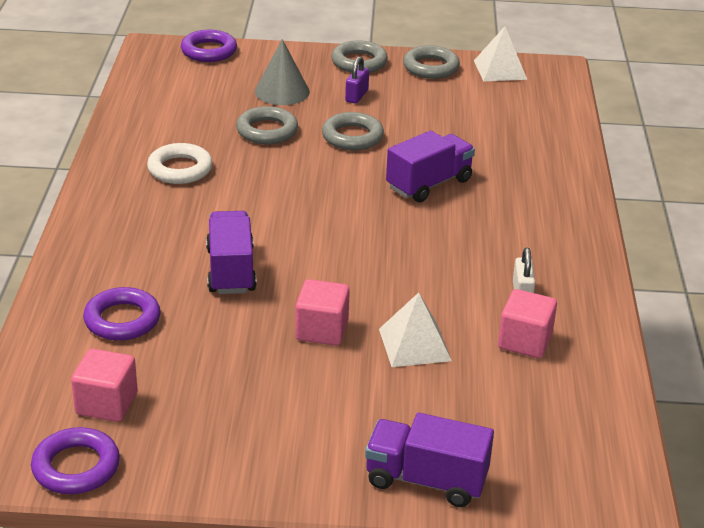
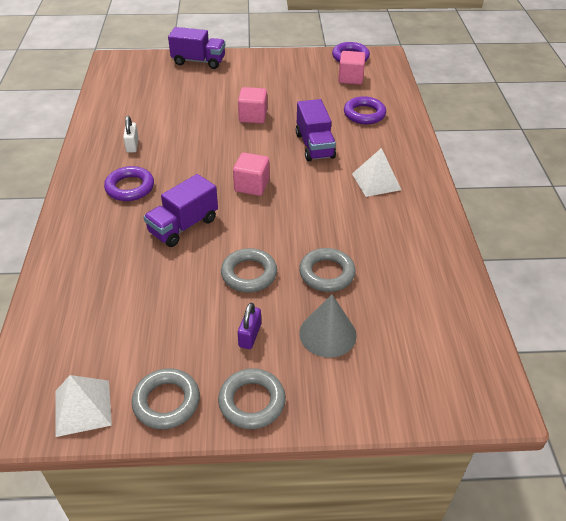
camera: 175 degrees right, 10 degrees up
(180, 169) = (382, 222): white ring -> none
(209, 51) = (432, 403): purple ring -> purple ring (130, 187)
(415, 344) = (201, 113): white pyramid -> white pyramid (376, 181)
(524, 341) = (138, 118): pink cube -> pink cube (251, 185)

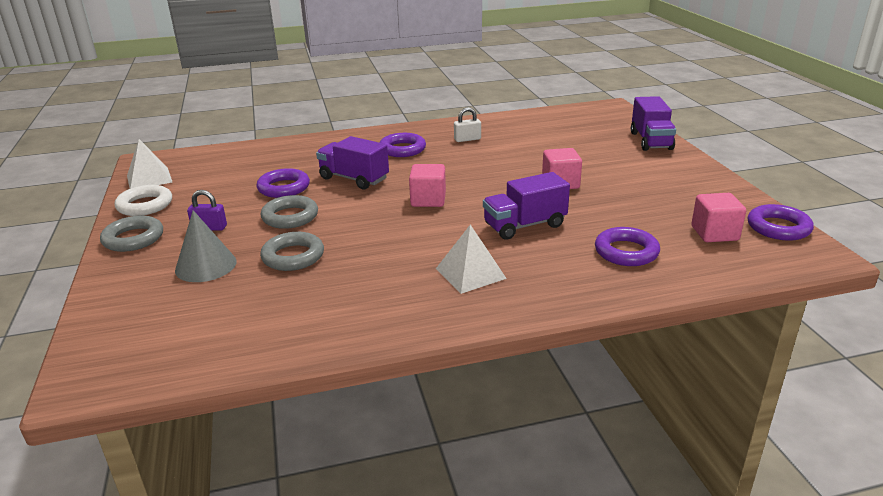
camera: 80 degrees right, 15 degrees down
(166, 402) = (145, 205): grey ring -> white ring
(179, 277) = (284, 188): none -> purple ring

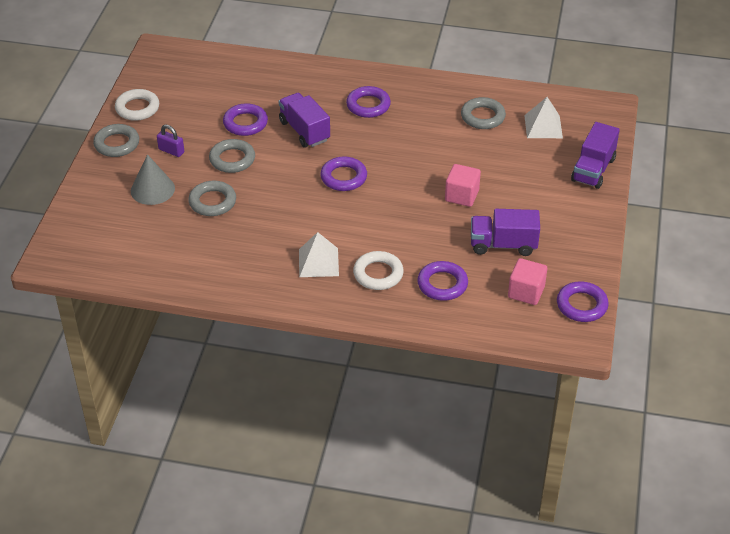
camera: 25 degrees right, 15 degrees up
(149, 178) = (152, 75): white pyramid -> white pyramid (543, 126)
(428, 200) = (343, 177): pink cube -> purple ring
(467, 139) = (433, 110): white padlock -> none
(516, 133) = (482, 117): none -> grey ring
(524, 225) = (393, 231): purple truck -> purple truck (503, 245)
(548, 264) = (378, 274): none -> white ring

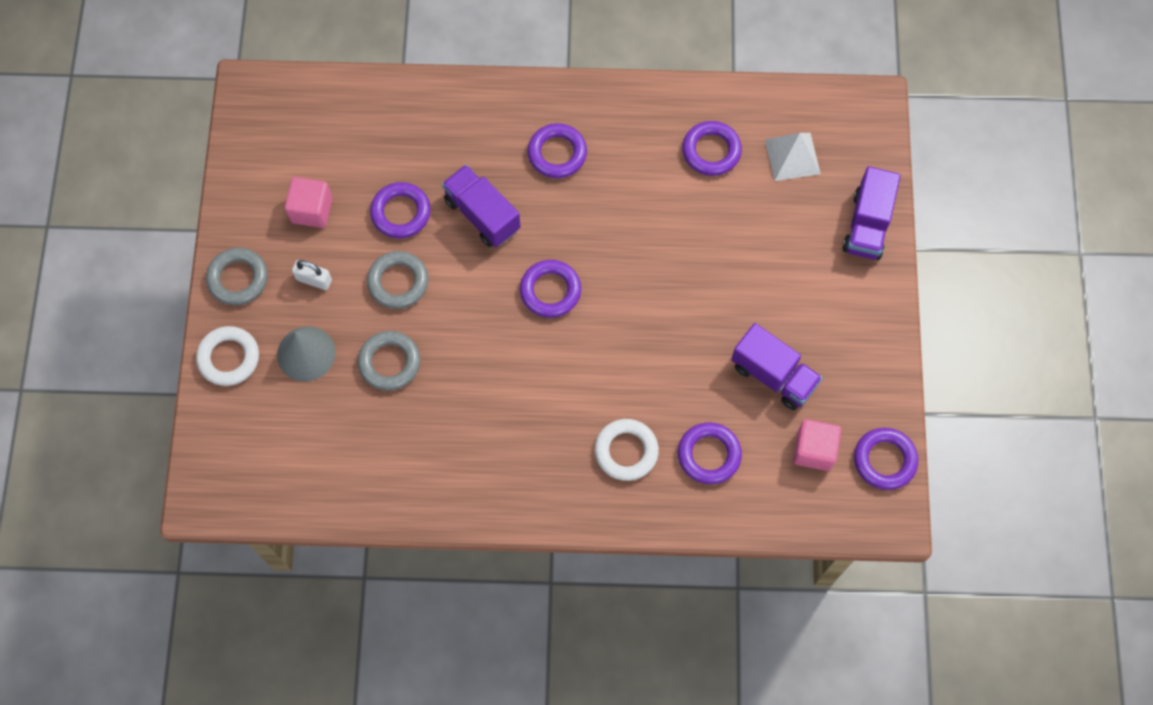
camera: 10 degrees left, 25 degrees up
(137, 108) = (249, 208): white ring -> white ring (229, 358)
(171, 151) = (314, 280): purple padlock -> white padlock
(318, 262) = (548, 444): white pyramid -> none
(461, 196) = (707, 299): pink cube -> pink cube (312, 210)
(482, 117) = (711, 151): grey ring -> purple ring
(503, 245) = (773, 375): purple truck -> purple truck turned 135 degrees counterclockwise

